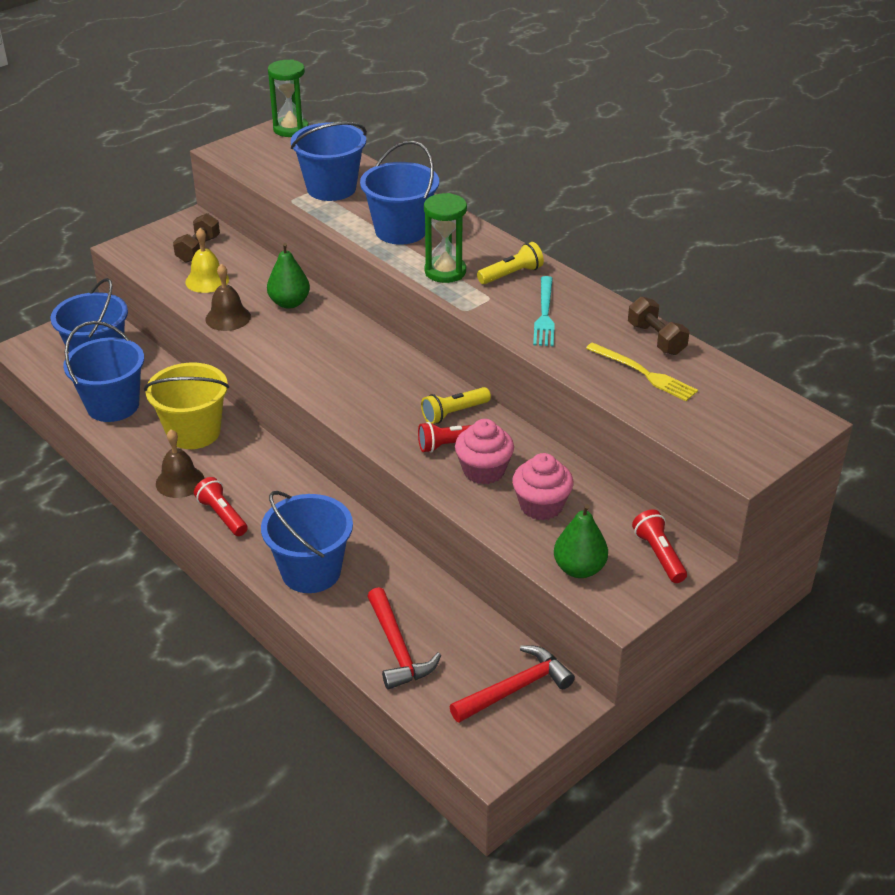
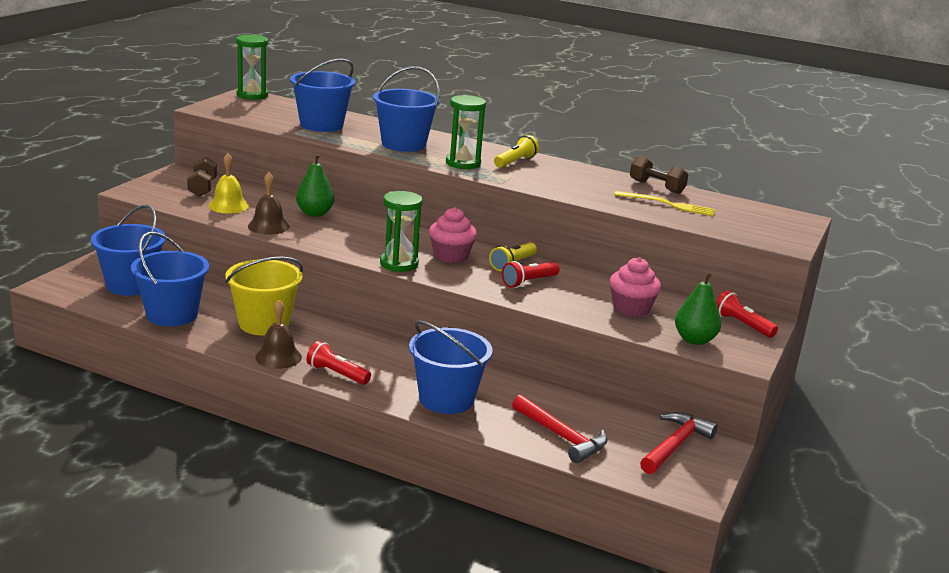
camera: 25 degrees left, 15 degrees down
(326, 395) = (399, 264): none -> green hourglass
(483, 470) = (568, 294): pink cupcake -> pink cupcake (451, 256)
(544, 314) = (563, 180): turquoise fork -> none

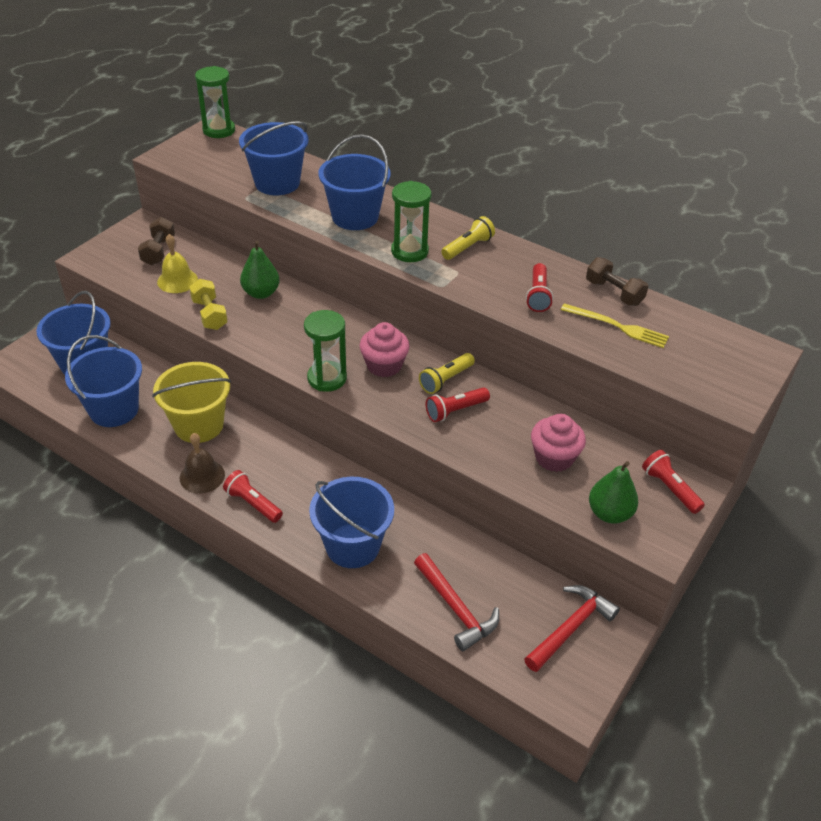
camera: 10 degrees right, 20 degrees up
(268, 226) = (209, 314): brown bell -> yellow dumbbell
(590, 188) = (538, 295): none -> red flashlight

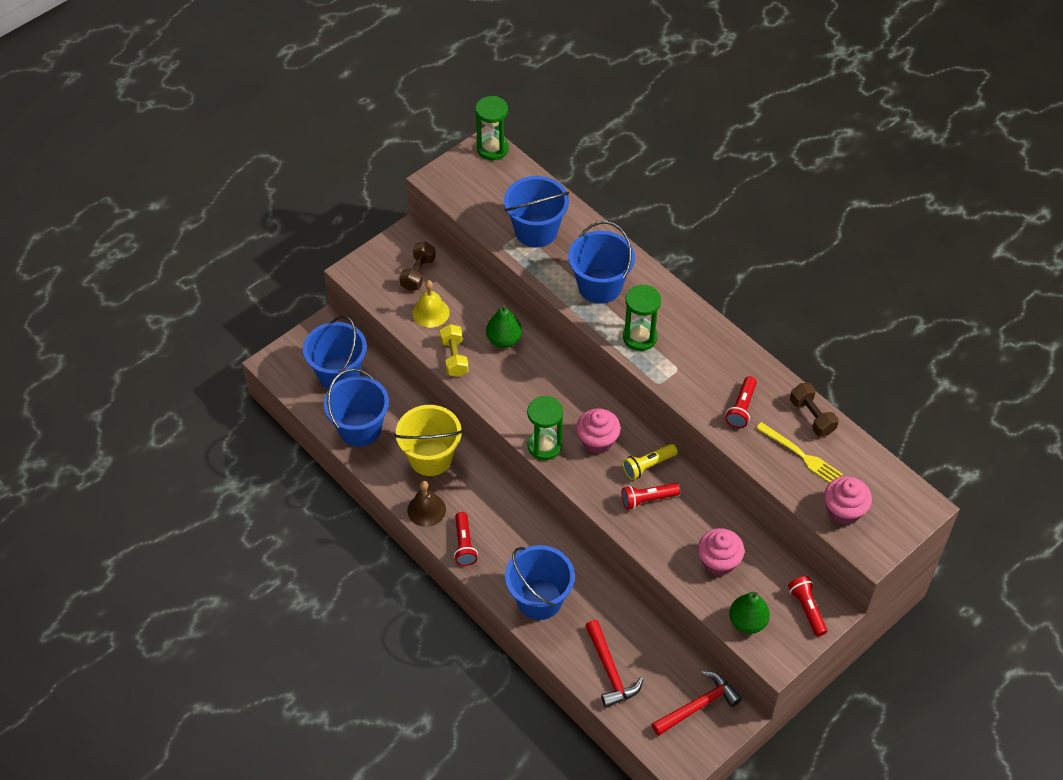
camera: 15 degrees right, 10 degrees up
(252, 504) = (464, 544): red flashlight -> red flashlight turned 150 degrees counterclockwise
(468, 247) = (694, 340): yellow flashlight -> none
(686, 369) = (844, 510): none -> pink cupcake

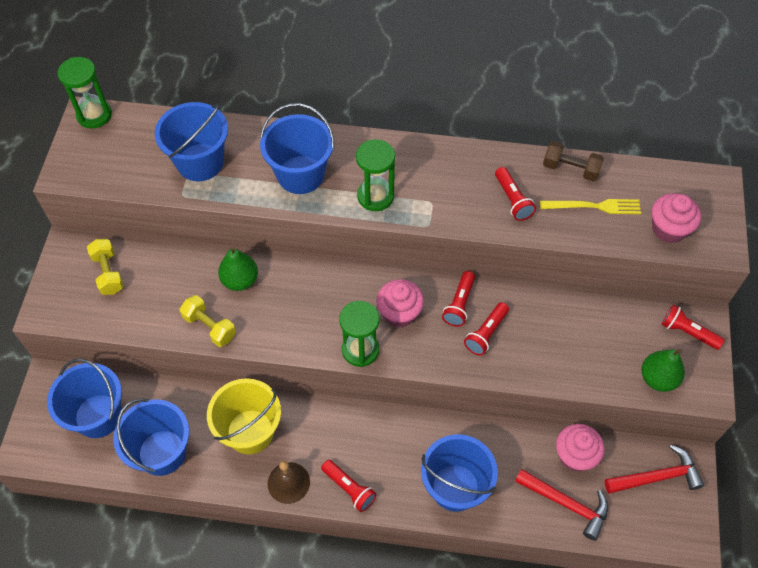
camera: 40 degrees left, 5 degrees up
(418, 273) = (108, 273): brown dumbbell -> yellow dumbbell
(431, 312) = (151, 301): yellow bell -> none
(648, 466) = (459, 304): yellow flashlight -> red flashlight
(698, 705) = (657, 477): red hammer -> red hammer turned 60 degrees clockwise
(718, 561) = (588, 344): pink cupcake -> pink cupcake (575, 455)

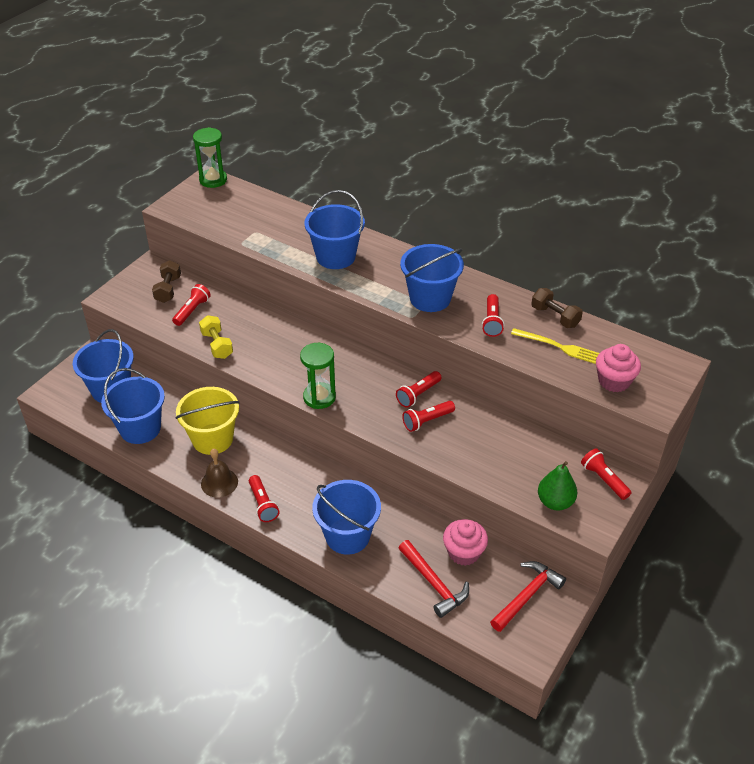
camera: 25 degrees right, 15 degrees down
(108, 273) = (168, 289): yellow dumbbell -> brown dumbbell
(154, 292) = (192, 311): none -> red flashlight
(200, 162) = (267, 228): blue bucket -> blue bucket (430, 298)
(240, 280) = (258, 324): green pear -> none
(375, 196) = (383, 286): green hourglass -> none
(399, 313) = (366, 384): pink cupcake -> none
(657, 477) = (527, 596): red hammer -> red hammer turned 60 degrees counterclockwise

